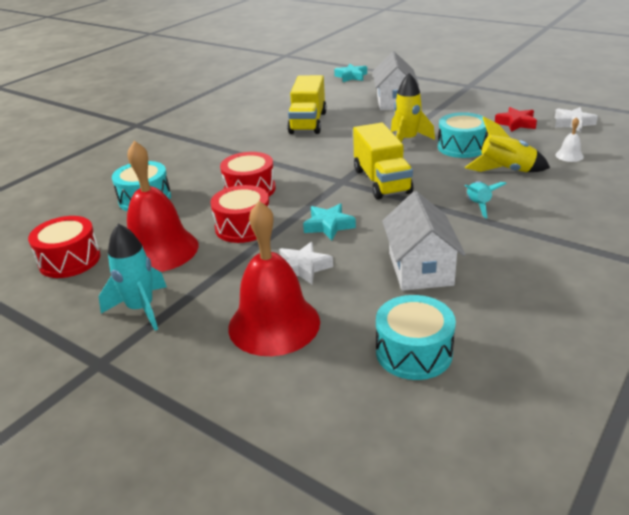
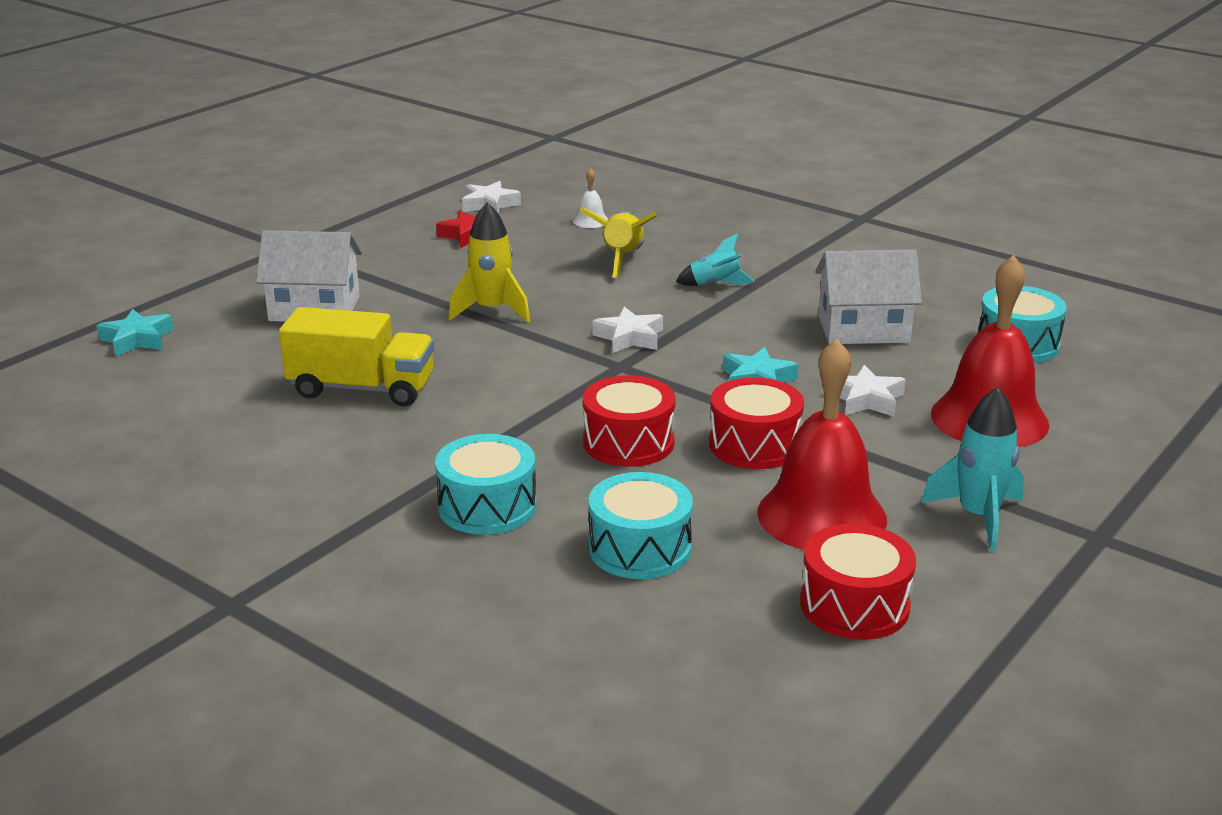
camera: 90 degrees left, 5 degrees down
(381, 181) = (629, 337): yellow truck -> white star
(461, 147) = (535, 276): turquoise drum -> turquoise drum (487, 506)

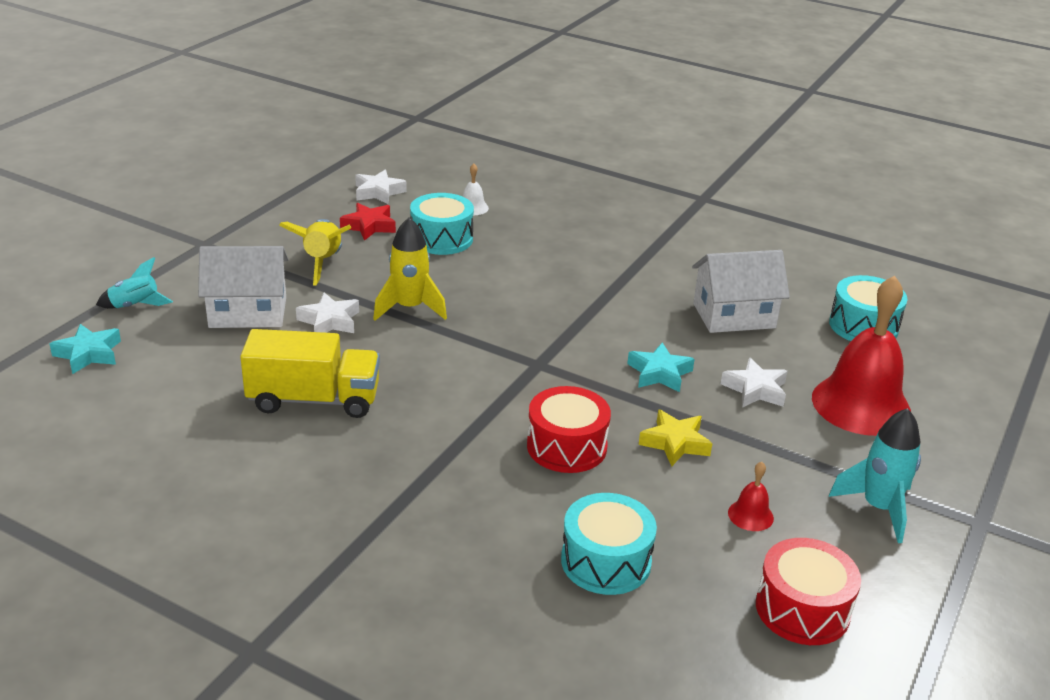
camera: 10 degrees left, 5 degrees up
(487, 506) = (460, 524): turquoise drum -> turquoise drum (441, 239)
(622, 259) = (510, 248): yellow rocket -> yellow rocket (322, 263)
(629, 337) = (538, 333): white star -> white star (329, 321)
(715, 284) = (597, 273): turquoise rocket -> turquoise rocket (135, 306)
(754, 445) = (675, 443): red drum -> yellow star
(821, 515) = (750, 515): red bell -> red bell, size x0.41

